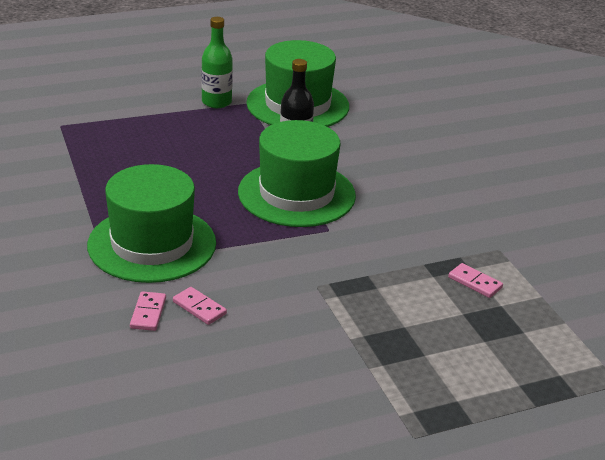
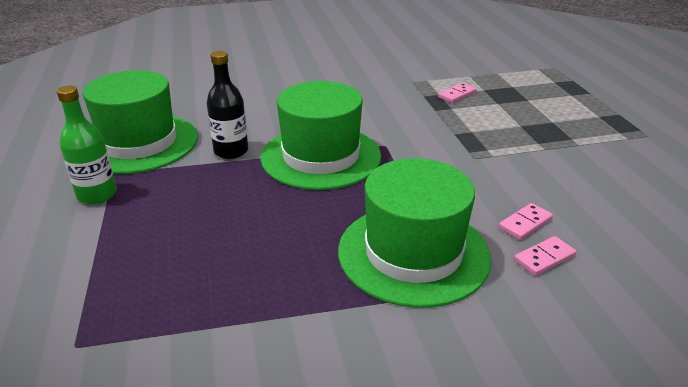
camera: 80 degrees left, 0 degrees up
(148, 313) = (544, 258): pink domino -> pink domino turned 45 degrees counterclockwise

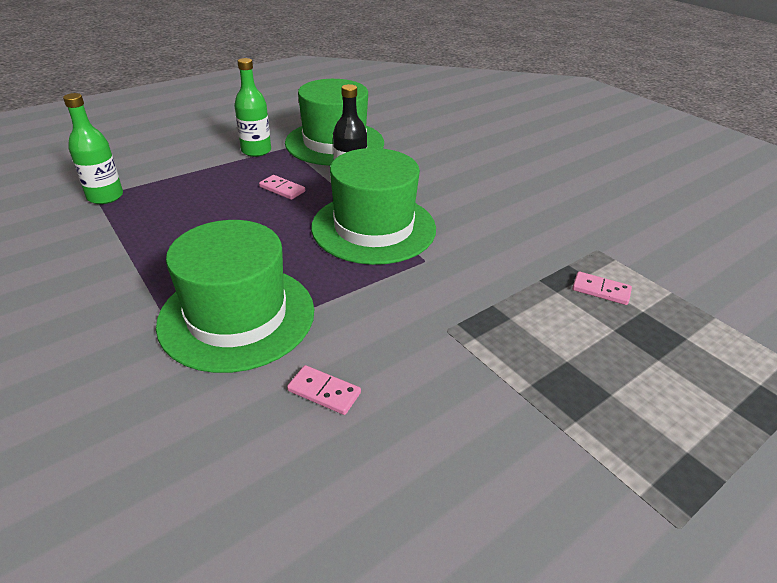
camera: 65 degrees right, 5 degrees up
(86, 336) = (105, 196): none -> green bottle
(544, 258) = (261, 416): pink domino -> pink domino (282, 189)

